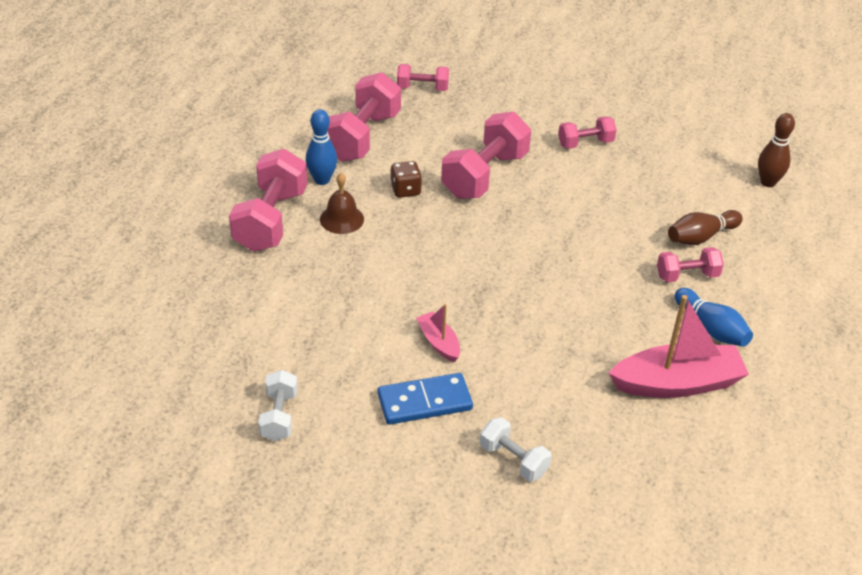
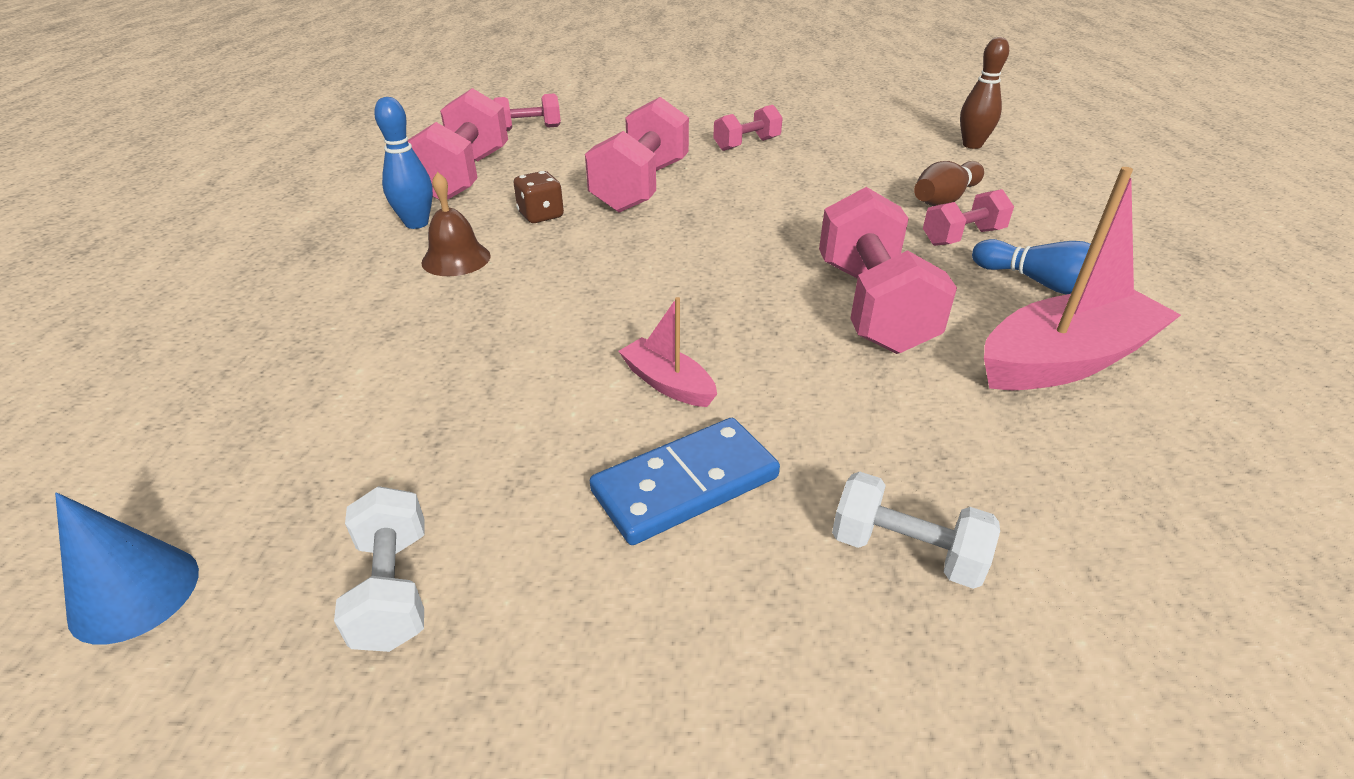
camera: 15 degrees left, 5 degrees down
(172, 390) = (134, 593): none -> blue cone
(271, 220) = (342, 278): pink dumbbell -> pink dumbbell (872, 306)

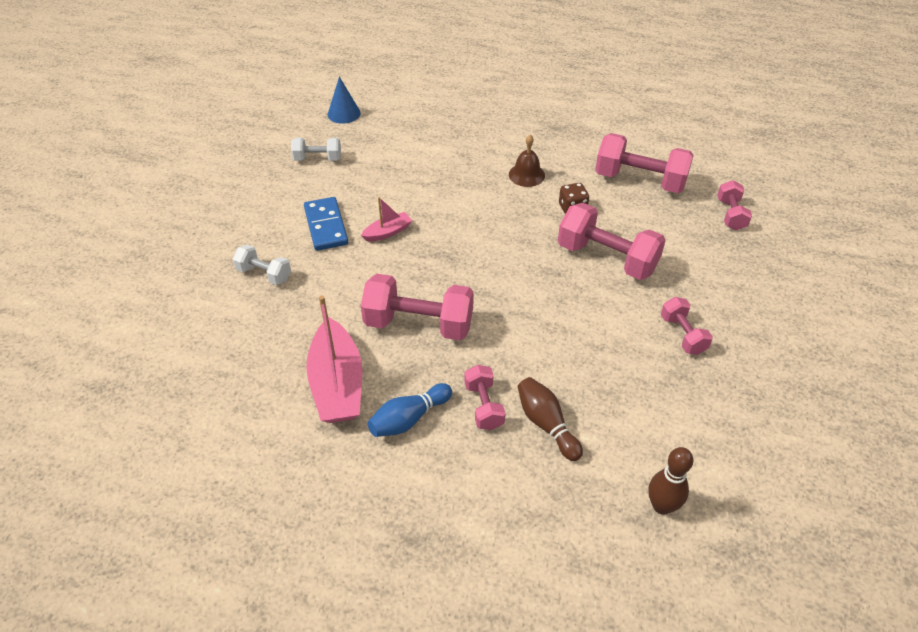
camera: 105 degrees right, 10 degrees up
(416, 223) = (574, 161): blue bowling pin -> none
(906, 551) = (264, 274): white dumbbell -> white dumbbell turned 75 degrees clockwise

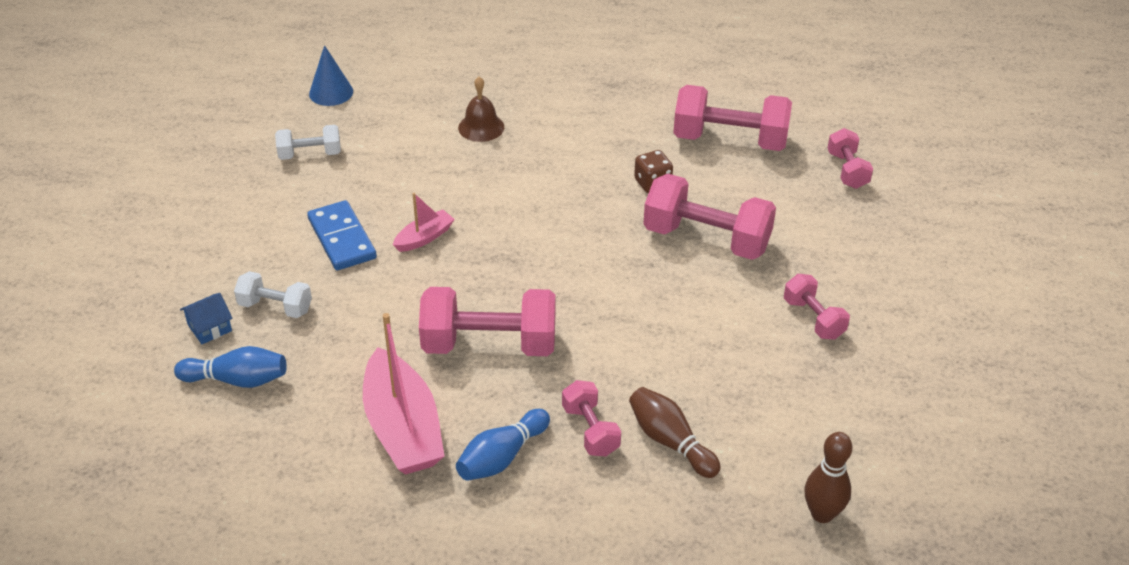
camera: 10 degrees left, 5 degrees down
(212, 284) = (209, 328): none -> blue house
(222, 328) = (237, 380): none -> blue bowling pin
(526, 175) = (587, 147): brown bell -> brown bell (481, 127)

